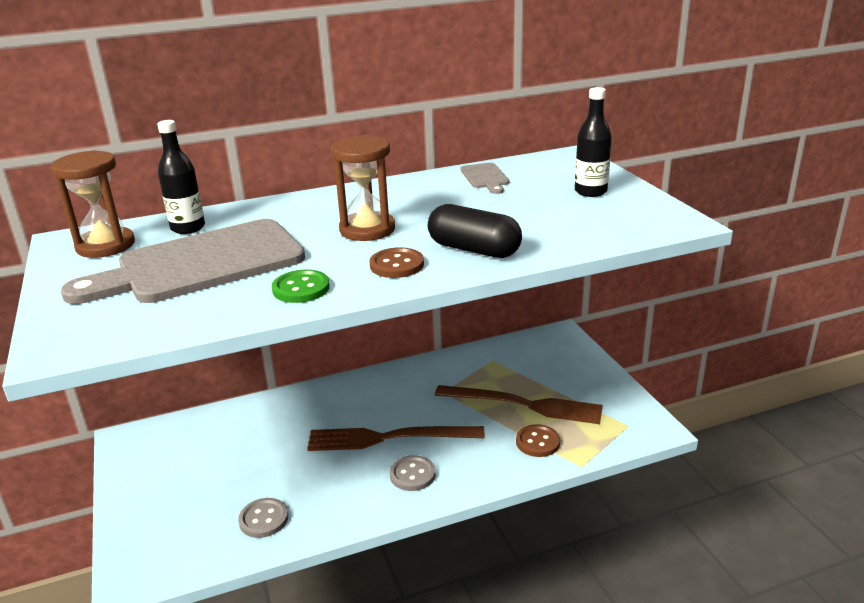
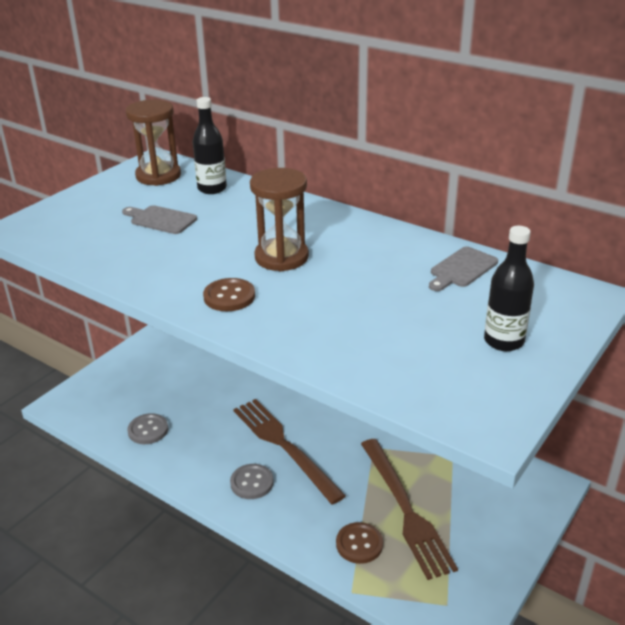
camera: 55 degrees right, 5 degrees up
(201, 264) = (160, 220): grey cutting board -> grey cutting board, size x0.42
(301, 288) = (155, 273): green button -> none
(474, 250) = (293, 322): black capsule -> none

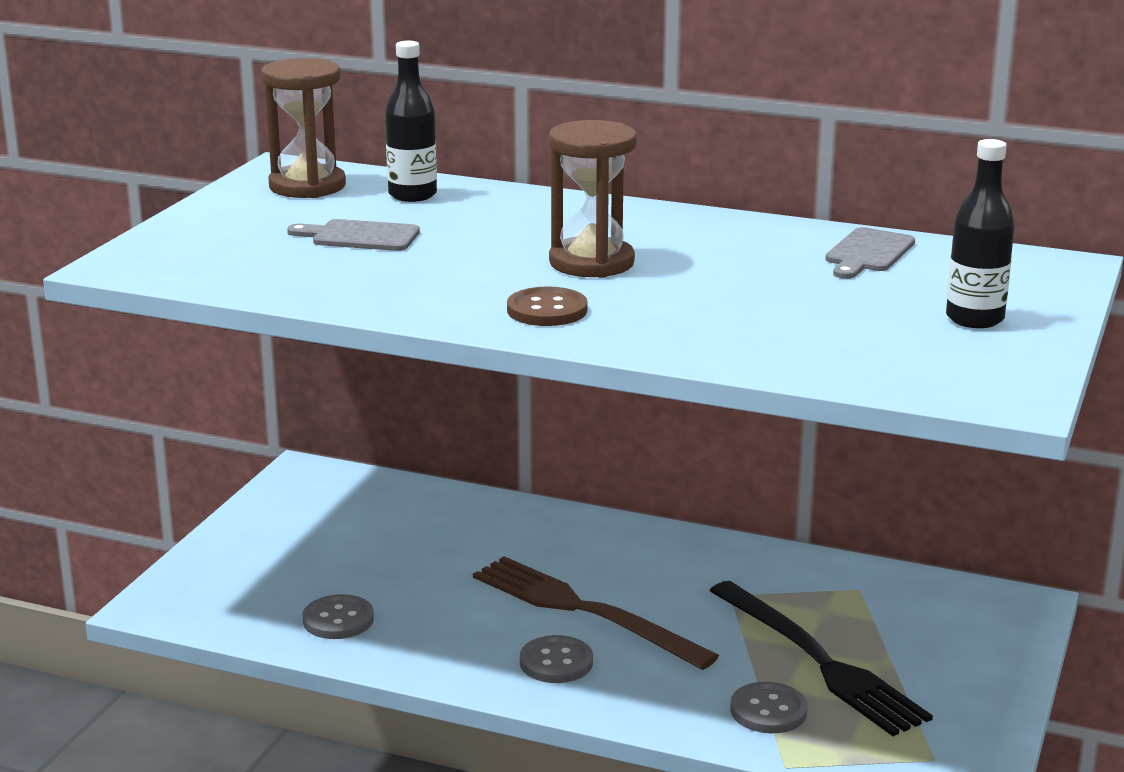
camera: 15 degrees left, 10 degrees down
(359, 544) = (768, 711): brown button -> grey button
(405, 509) = (819, 661): brown fork -> black fork

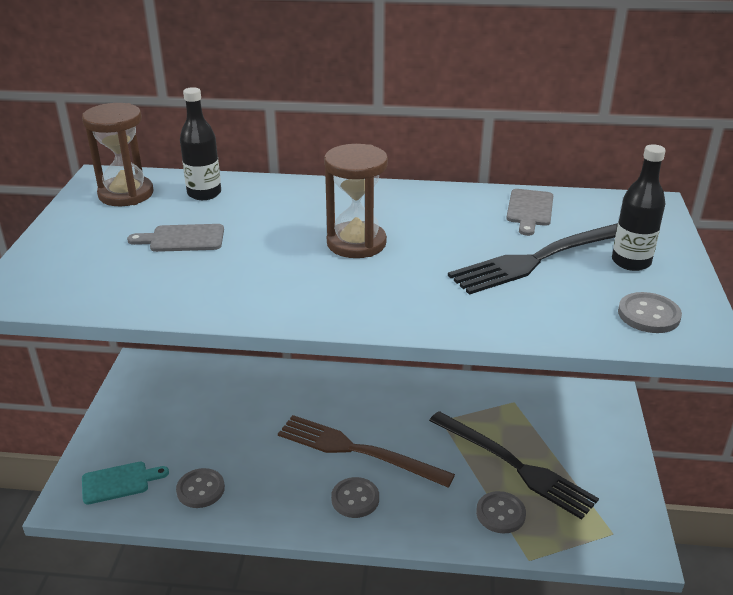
camera: 15 degrees left, 10 degrees up
(229, 596) = (119, 482): none -> turquoise cutting board
(547, 310) = (348, 295): brown button -> none
(845, 302) = (542, 258): none -> black fork
(953, 370) = (648, 315): none -> grey button

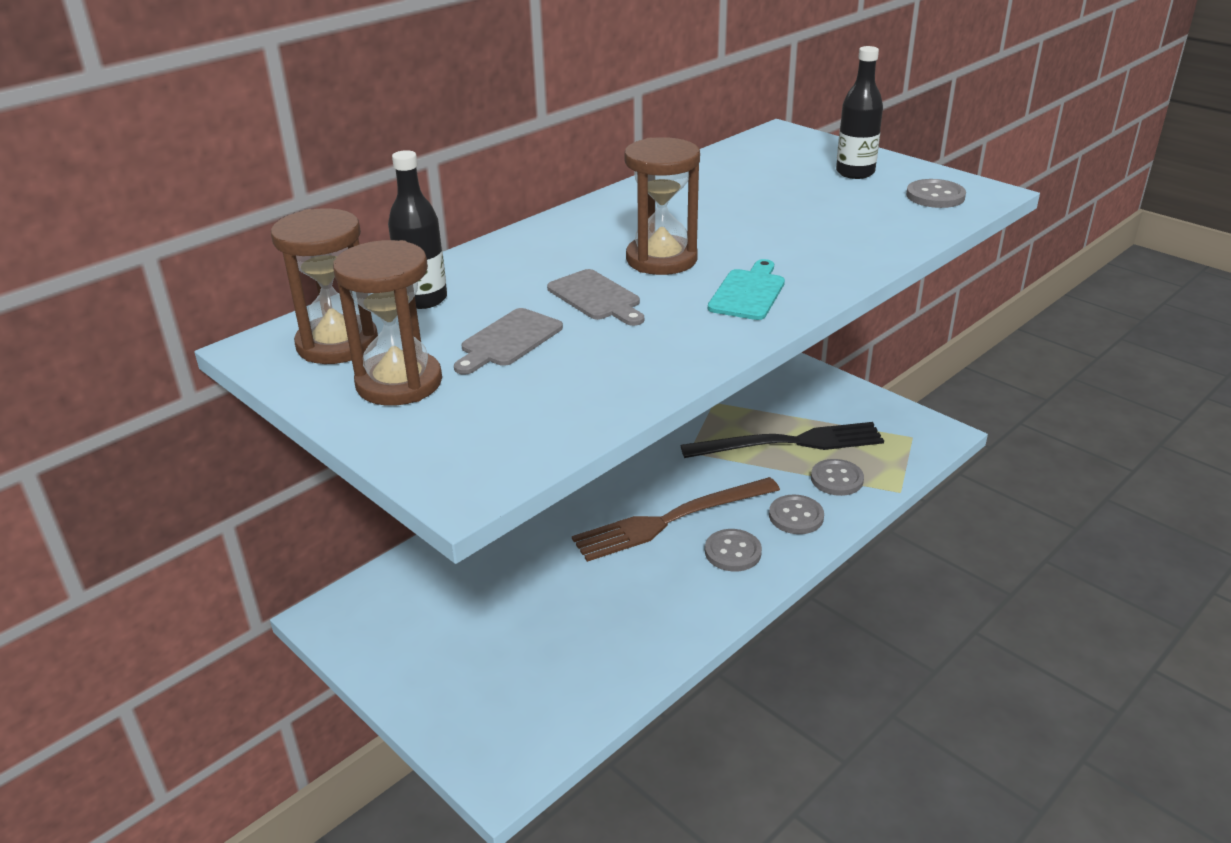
camera: 50 degrees left, 0 degrees up
(100, 229) = (399, 383): none -> brown hourglass
(119, 482) = (518, 716): turquoise cutting board -> turquoise cutting board (748, 293)
(200, 489) = (604, 653): grey button -> grey button (796, 516)
(529, 210) = (719, 174): grey cutting board -> grey cutting board (596, 297)
(542, 258) = (803, 198): black fork -> none

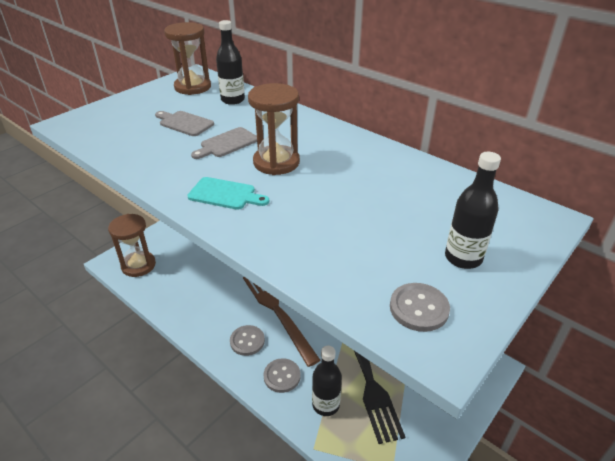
camera: 85 degrees right, 5 degrees up
(399, 383) = (153, 103): brown hourglass -> brown hourglass (138, 265)
(836, 479) = (326, 404): grey button -> black bottle

